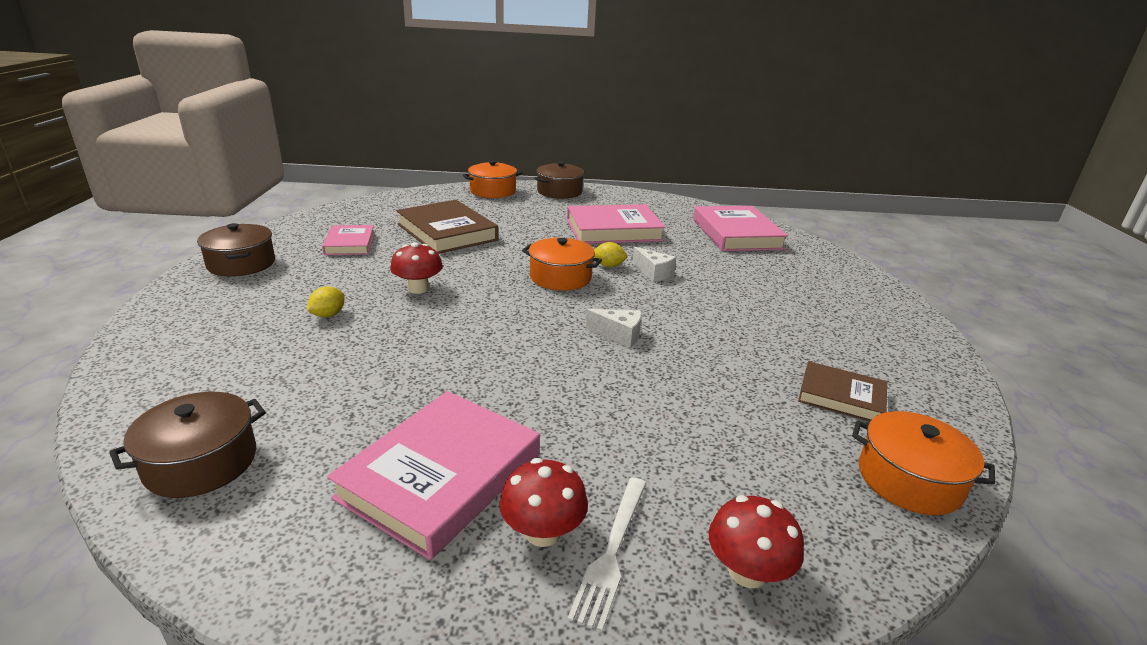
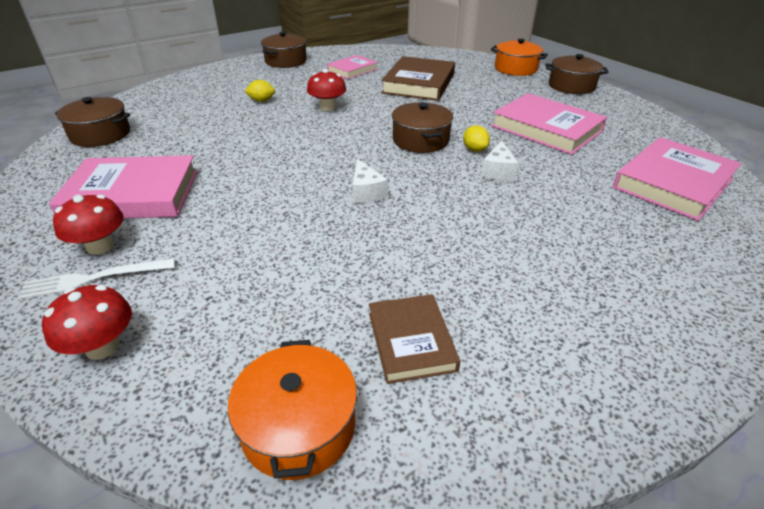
camera: 55 degrees right, 10 degrees up
(560, 277) = (420, 140): orange pot -> brown pot

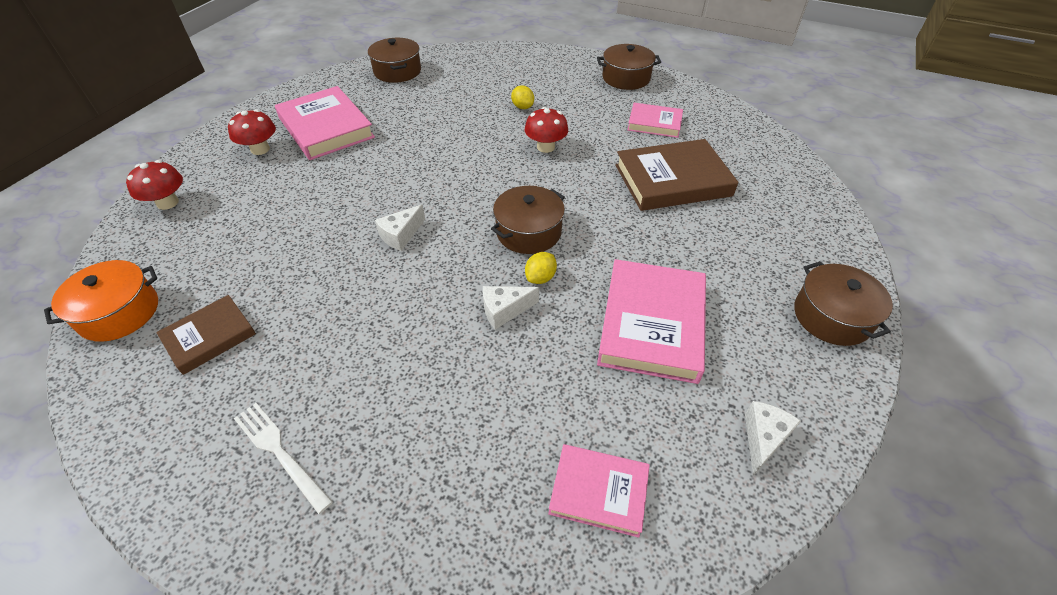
camera: 60 degrees right, 10 degrees up
(95, 278) = (227, 166): white fork -> white fork (280, 453)
(515, 69) = (826, 243): orange pot -> none
(648, 128) = (763, 439): none -> white cheese
(673, 183) = (599, 491): pink book -> pink book, size x0.58

